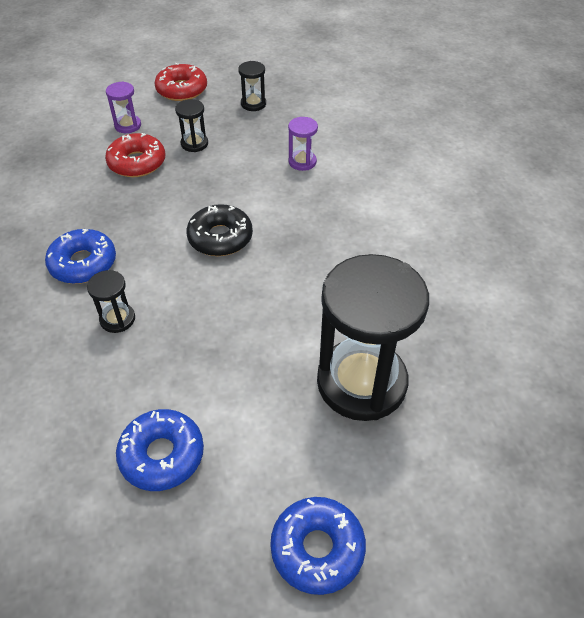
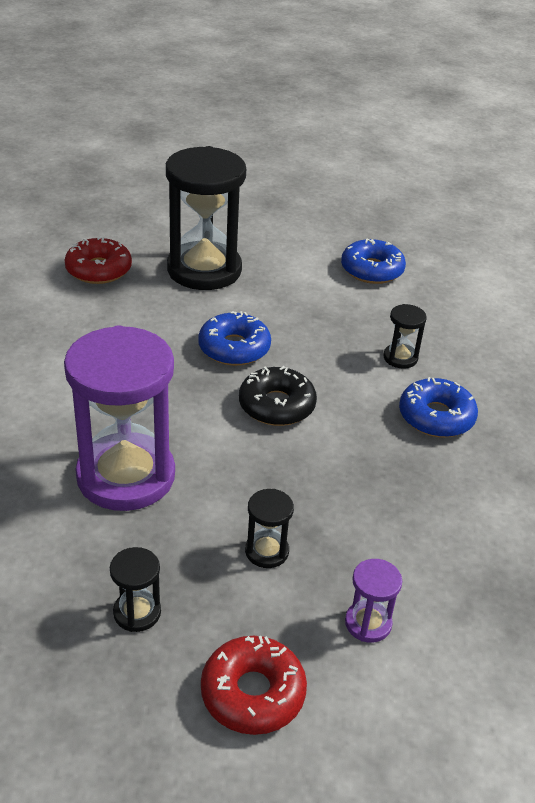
camera: 165 degrees left, 10 degrees down
(137, 163) = (361, 539): red donut -> red donut (99, 270)
(302, 162) = (126, 476): purple hourglass -> purple hourglass, size x2.37
(317, 549) = (282, 215): blue donut -> blue donut (234, 348)

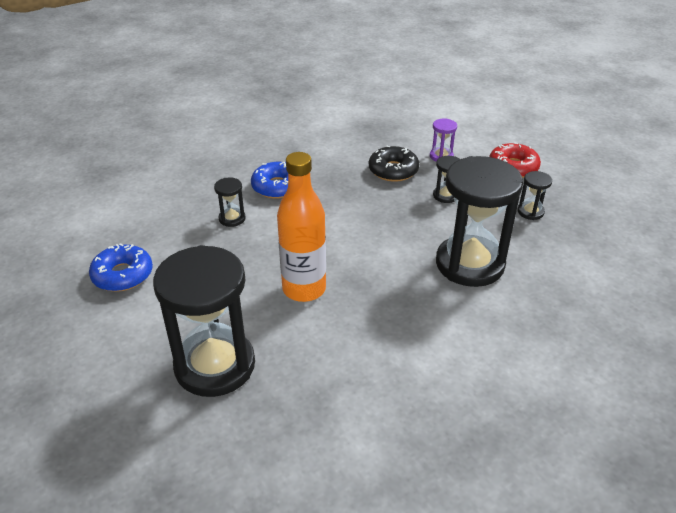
camera: 125 degrees left, 0 degrees up
(99, 270) = (286, 436): red donut -> none
(126, 476) = (469, 264): purple hourglass -> black hourglass
(234, 348) = (304, 289): blue donut -> orange bottle
(276, 405) = (339, 242): black donut -> black donut (393, 170)

